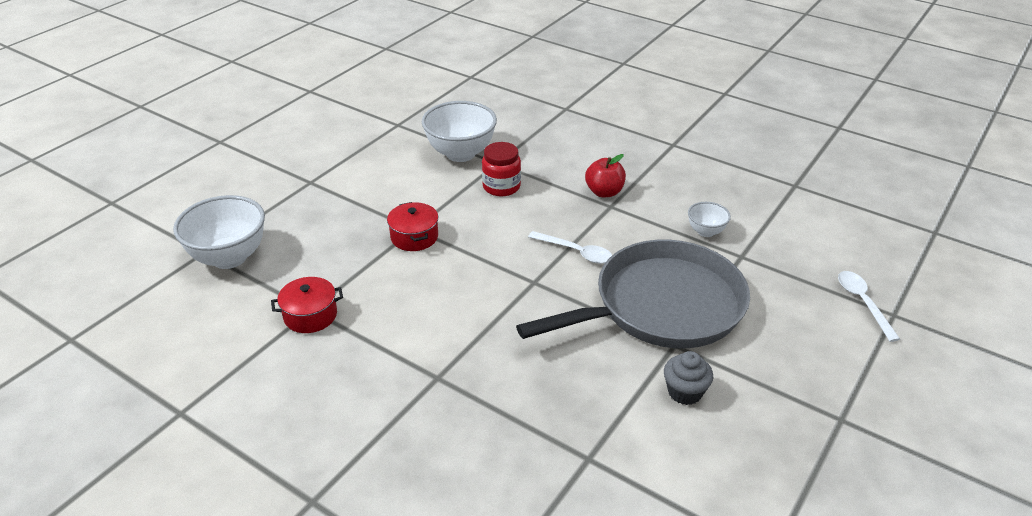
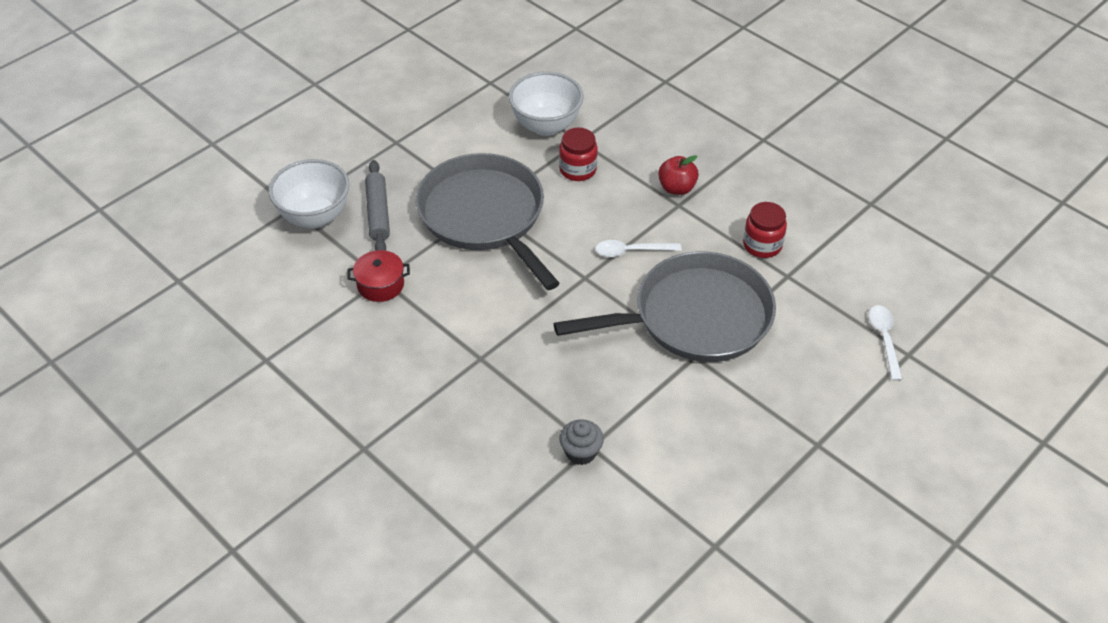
camera: 10 degrees right, 10 degrees up
(299, 247) = (378, 213): none -> grey rolling pin
(414, 237) = (484, 216): red pot -> grey pan
(576, 252) = (631, 251): white spoon -> white spoon turned 135 degrees clockwise
(684, 392) = (689, 401): grey cupcake -> grey cupcake (581, 452)
(706, 232) = (762, 245): white bowl -> red jar

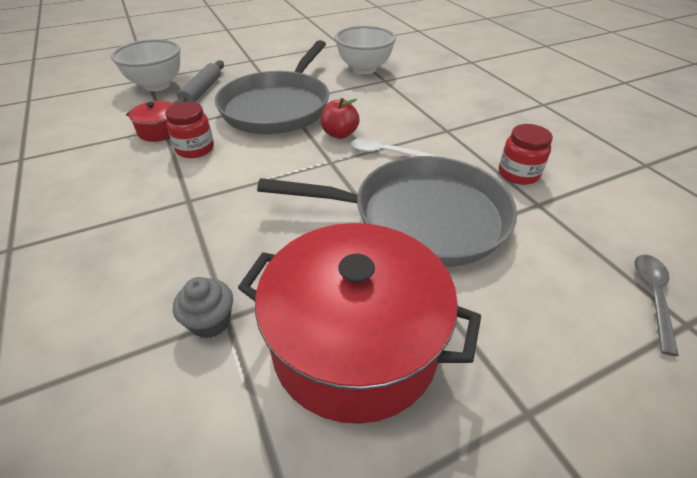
camera: 20 degrees right, 5 degrees down
(484, 216) = (278, 107): grey pan -> grey pan turned 150 degrees counterclockwise
(578, 170) = (372, 95): red jar -> red jar (195, 149)
(676, 188) = (450, 120): red apple -> red apple (339, 134)
(692, 436) = (355, 344): none -> red pot
(884, 339) = (652, 296): white spoon -> grey spoon

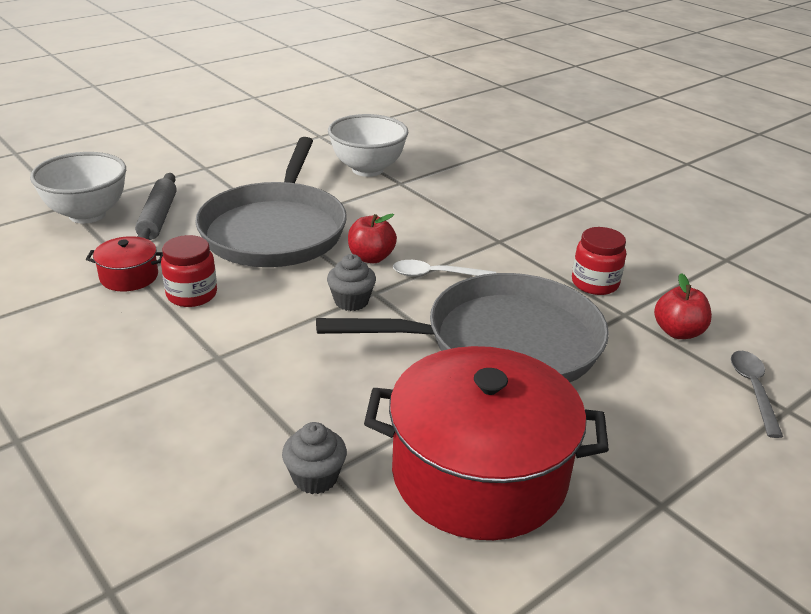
camera: 15 degrees left, 10 degrees down
(310, 167) = (351, 301): none -> grey cupcake
(585, 227) = (678, 332): none -> red apple

